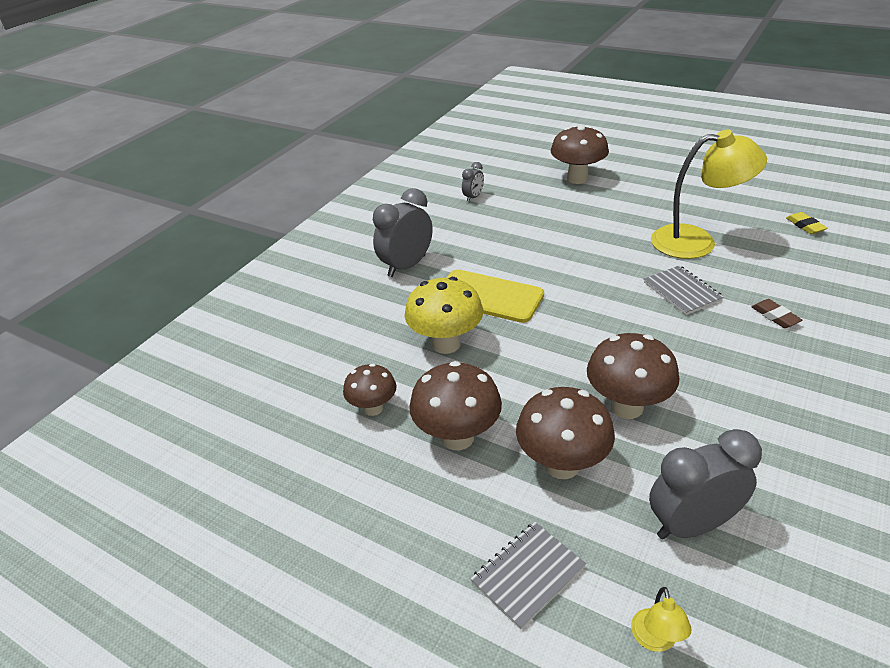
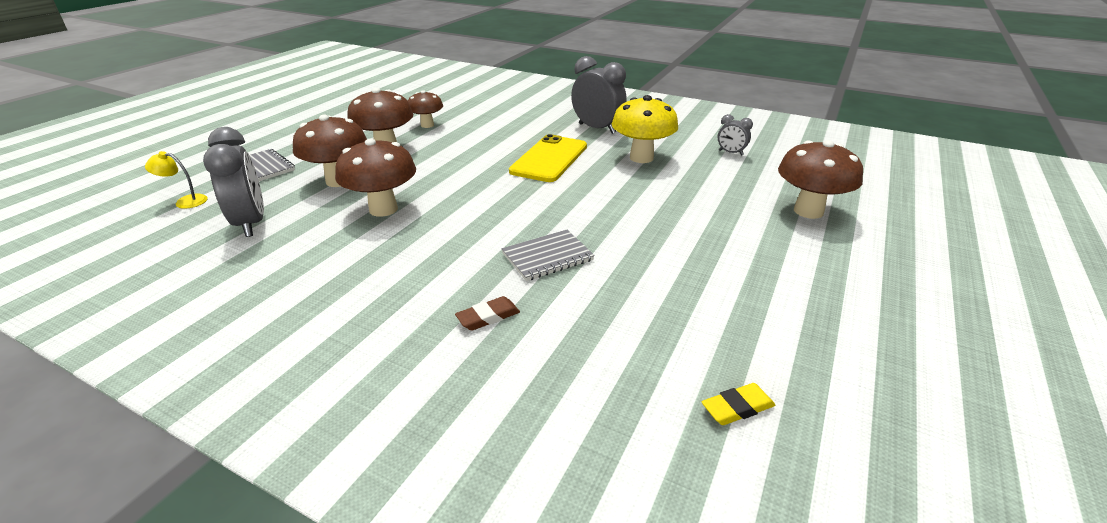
camera: 85 degrees right, 5 degrees down
(446, 344) = (487, 144): yellow mushroom -> yellow mushroom (641, 158)
(696, 241) = (662, 283): yellow lamp -> none

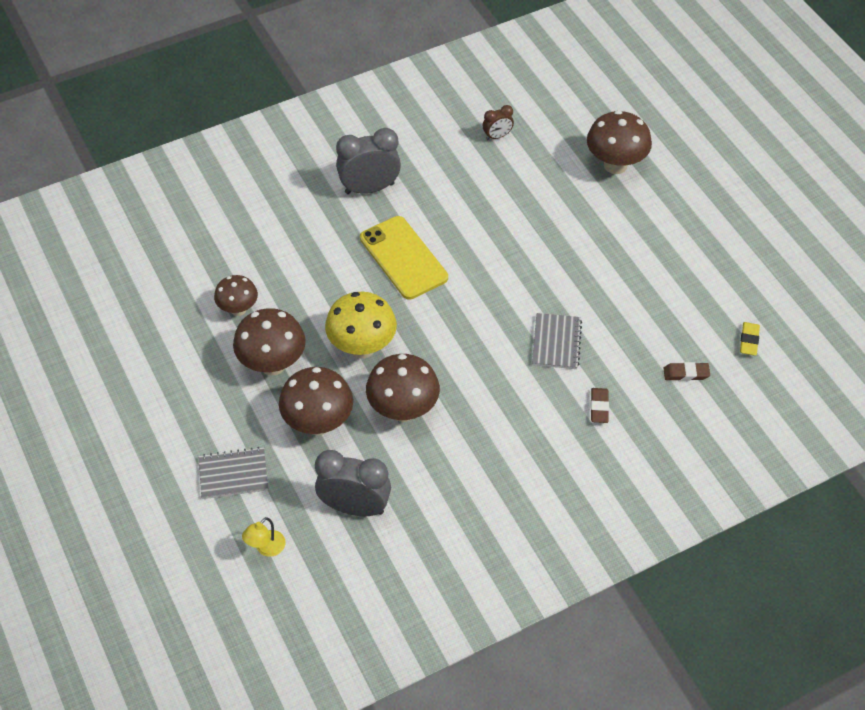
camera: 55 degrees left, 20 degrees up
(611, 368) = (686, 373): none -> brown eraser
(641, 158) = (456, 197): yellow mushroom -> yellow mushroom (362, 347)
(730, 153) = (497, 136): grey clock -> brown clock

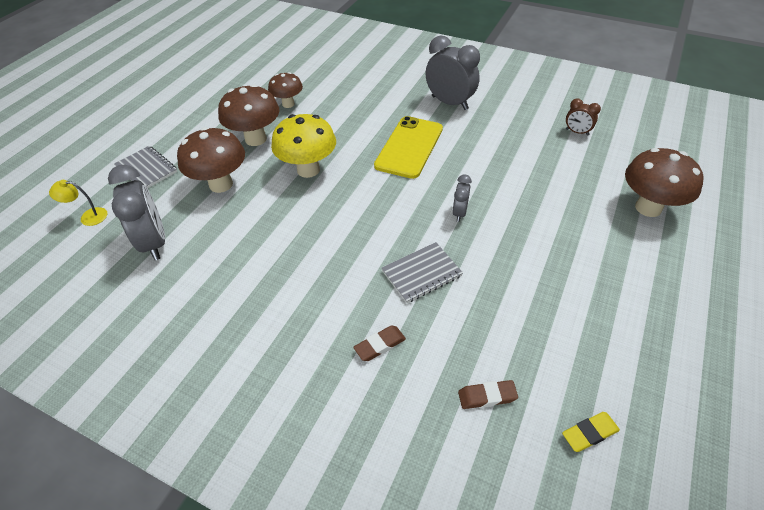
camera: 55 degrees right, 5 degrees down
(403, 410) = (268, 220): brown mushroom -> none
(516, 278) = (459, 213): none -> grey clock
(686, 373) = (487, 396): brown eraser -> brown eraser turned 60 degrees counterclockwise

